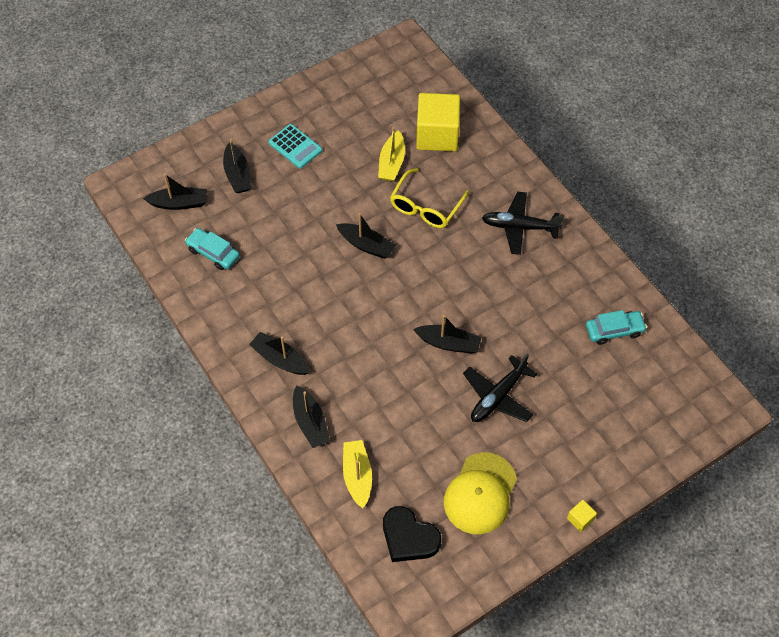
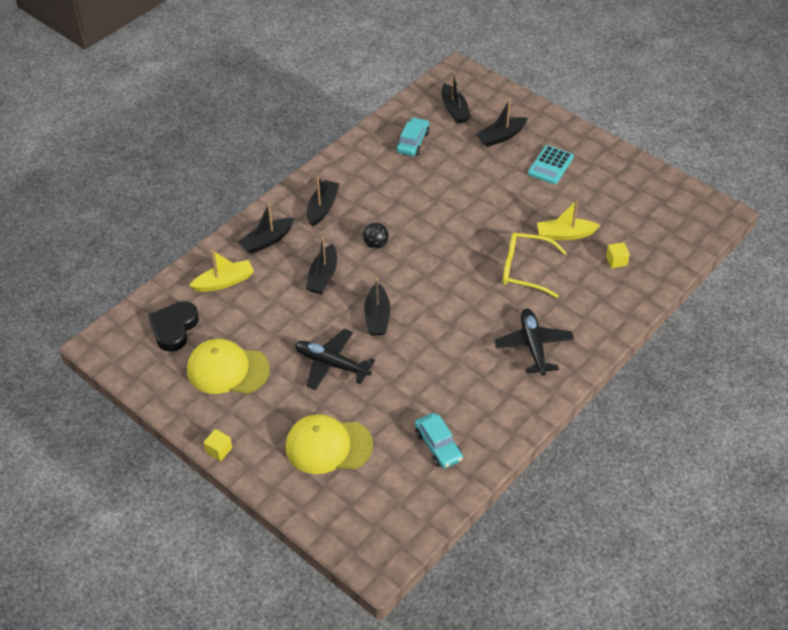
camera: 75 degrees right, 10 degrees down
(350, 322) = (376, 244): none -> black ball
(366, 245) = (462, 237): black boat -> black boat (323, 276)
(437, 135) = (616, 261): yellow cube -> yellow cube, size x0.41
(596, 420) = (328, 446): none -> yellow cap

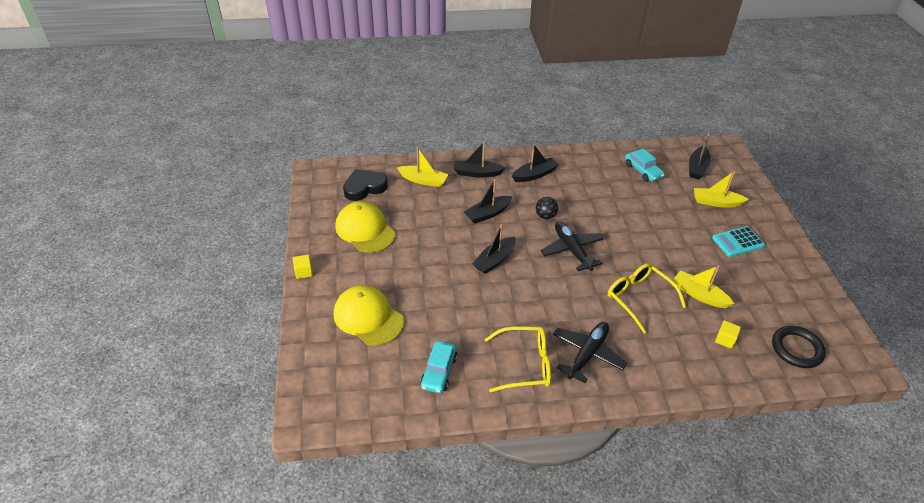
camera: 40 degrees right, 5 degrees down
(331, 364) = (430, 269): black plane -> black plane (572, 250)
(413, 142) = (643, 171): turquoise car -> turquoise car turned 90 degrees clockwise
(497, 389) = (525, 364): none -> yellow glasses
(501, 137) = (716, 202): black boat -> yellow boat
(668, 233) = (796, 349): none -> black ring

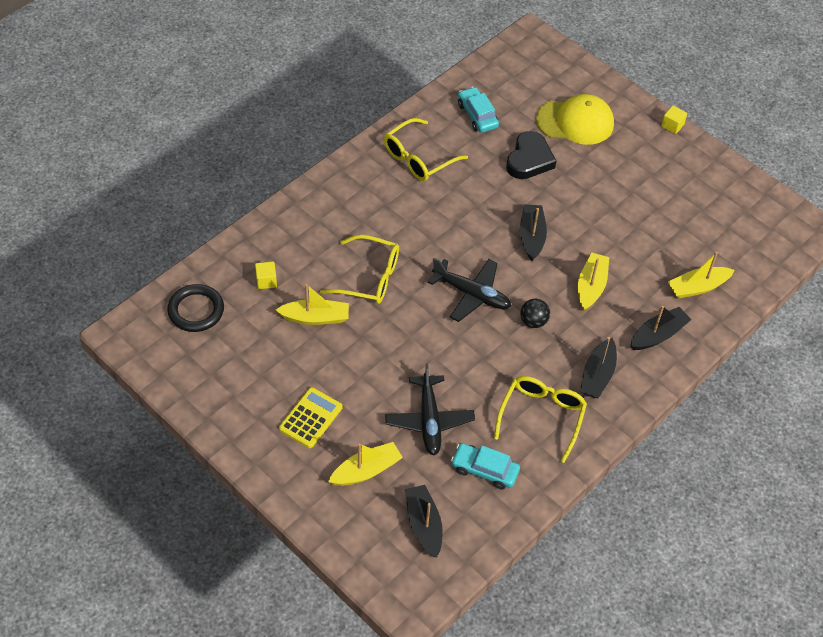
camera: 140 degrees right, 10 degrees up
(364, 187) = (739, 240): black heart -> black heart (529, 159)
(365, 230) = (677, 194): yellow cap -> none
(487, 214) = (591, 286): black boat -> yellow boat
(587, 175) = (541, 416): none -> yellow glasses
(587, 354) = (376, 195): black plane -> black plane (429, 420)
(738, 242) = (310, 418): turquoise calculator -> yellow calculator

